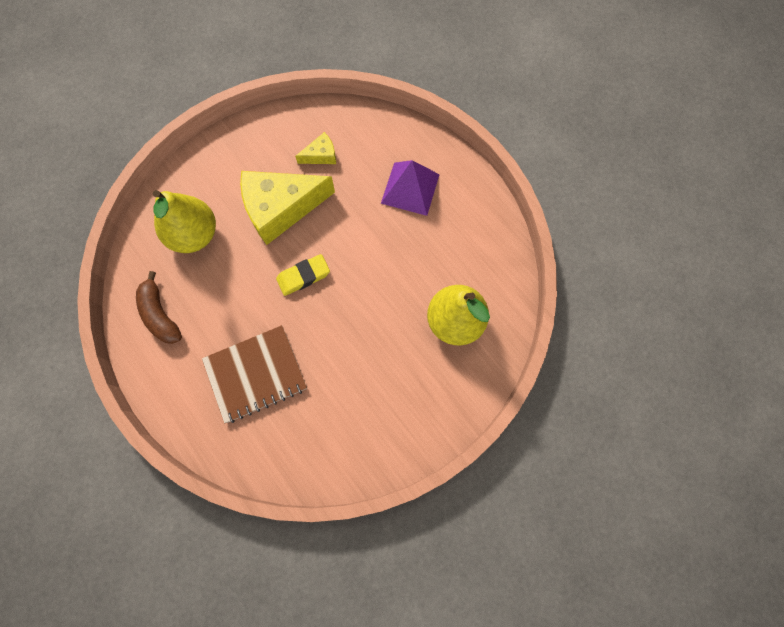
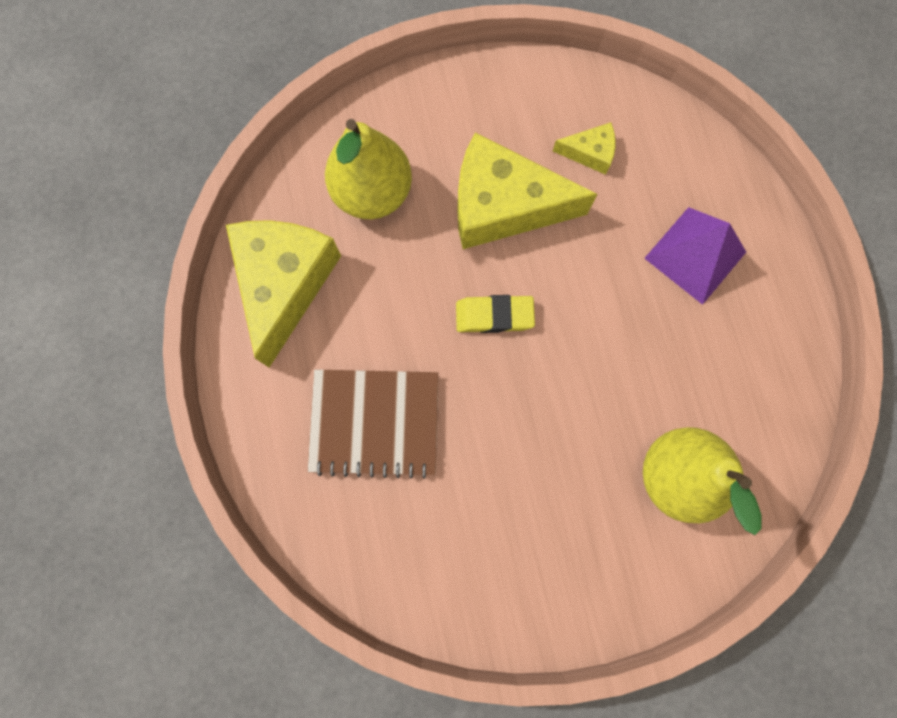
camera: 25 degrees right, 5 degrees up
(160, 314) = (285, 284): brown banana -> yellow cheese

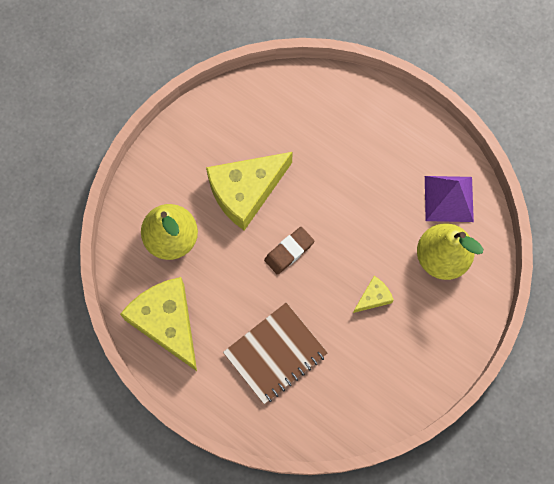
camera: 40 degrees left, 5 degrees down
(494, 316) = (289, 251): yellow eraser -> brown eraser
(589, 153) = (266, 129): yellow cheese -> yellow cheese (373, 297)
(695, 255) = (362, 141): purple pyramid -> purple pyramid (448, 198)

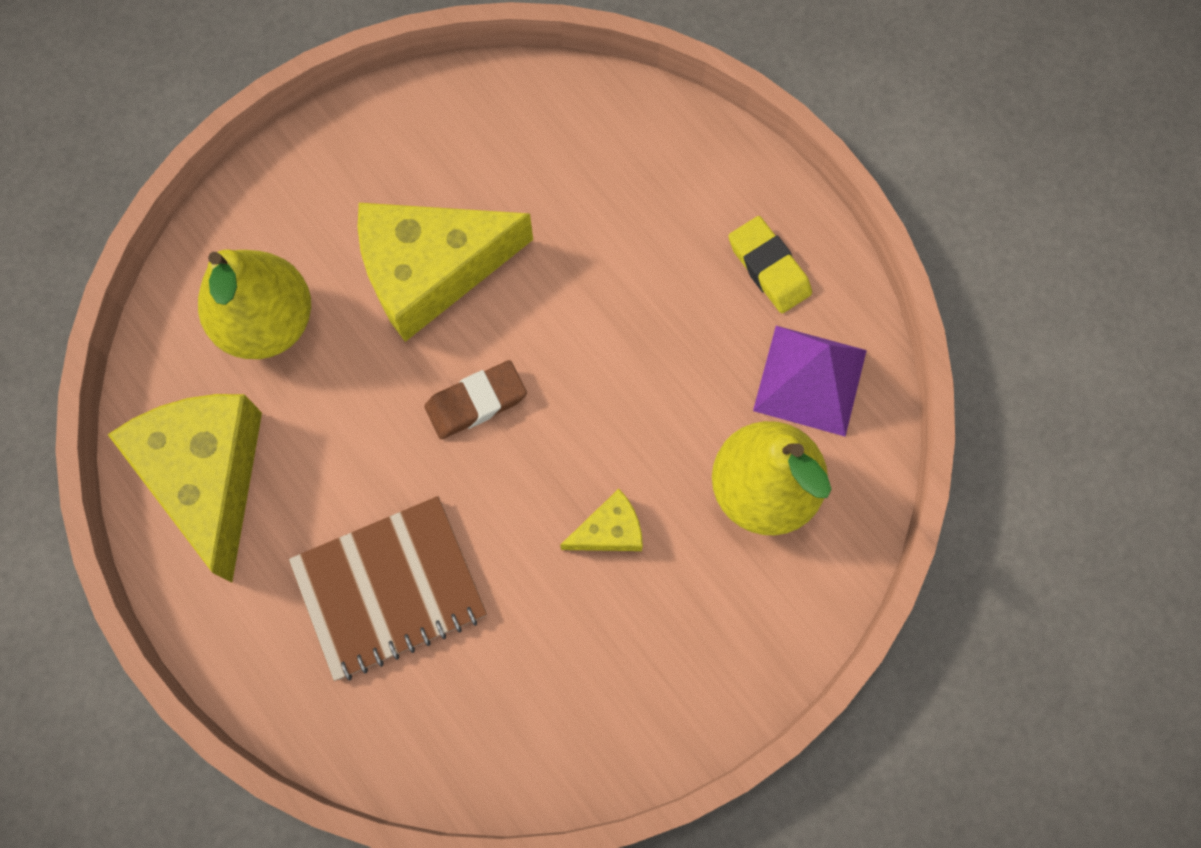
camera: 15 degrees right, 0 degrees up
(413, 147) = (769, 268): none -> yellow eraser

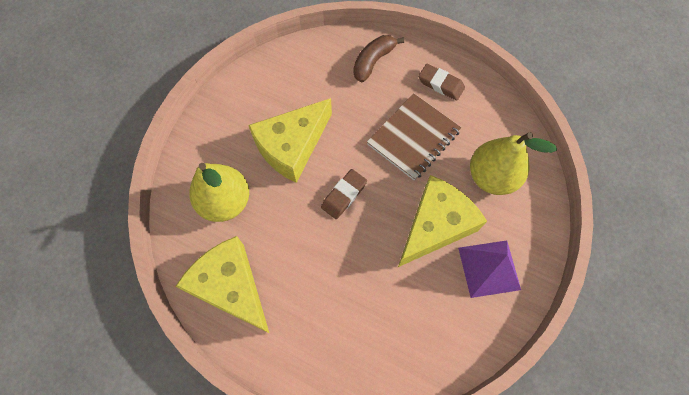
camera: 25 degrees left, 5 degrees down
(389, 589) = (348, 300): brown notebook -> brown notebook (413, 138)
(609, 530) = (435, 225): yellow cheese -> yellow cheese, size x2.20
(665, 168) = (373, 61): none -> brown banana
(769, 268) = (440, 84): yellow eraser -> brown eraser
(810, 380) = (484, 123): purple pyramid -> purple pyramid (489, 268)

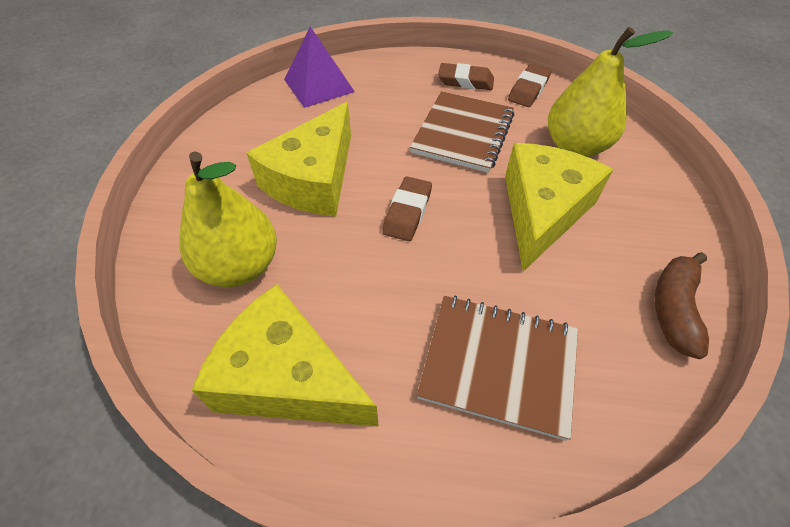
camera: 20 degrees left, 15 degrees down
(351, 323) = (498, 365): none -> brown notebook
(373, 61) = (378, 79): brown banana -> brown banana (674, 309)
(486, 109) = (528, 90): none -> brown eraser
(489, 268) = (636, 237): purple pyramid -> purple pyramid (318, 85)

